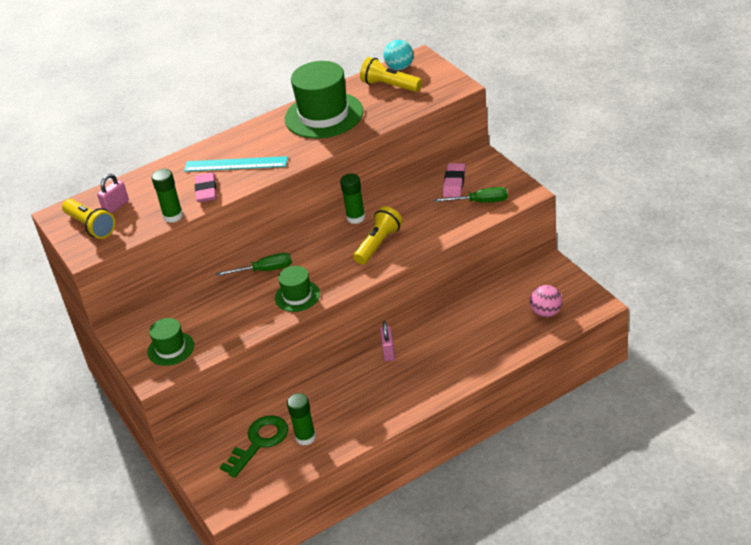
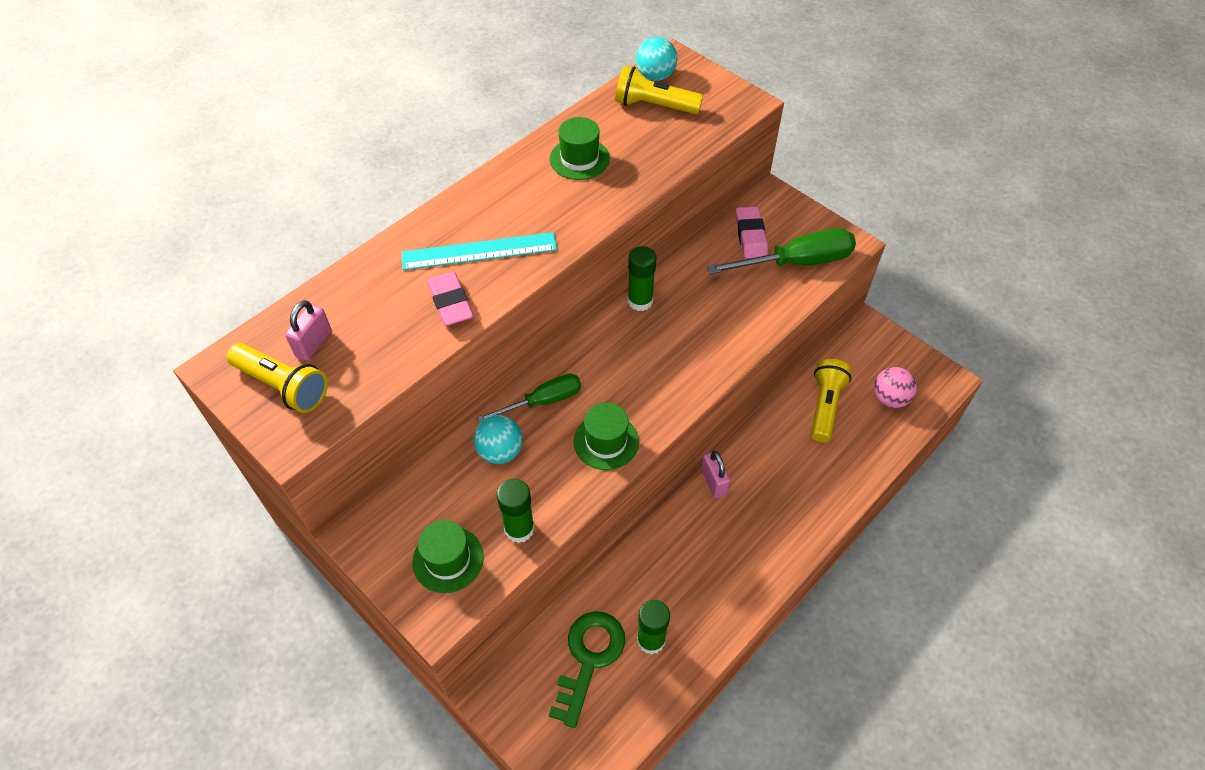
camera: 20 degrees left, 15 degrees up
(173, 216) = (413, 354): green glue stick -> green glue stick (519, 529)
(226, 295) = (500, 451): none -> turquoise ball
(324, 115) = (579, 159): green hat -> green hat, size x0.54
(378, 244) = (687, 341): yellow flashlight -> yellow flashlight (825, 406)
(480, 202) = (796, 262): green screwdriver -> green screwdriver, size x1.56

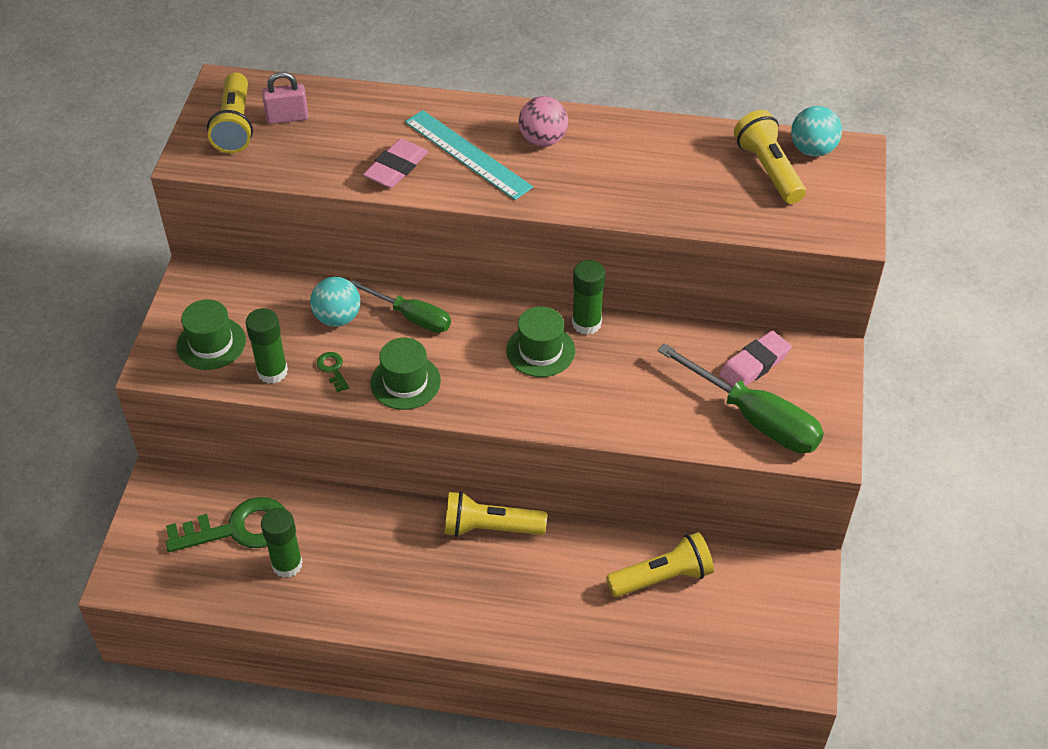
camera: 55 degrees right, 5 degrees down
(552, 484) = (332, 369): none -> green key
(579, 159) = (641, 157): green hat -> green hat (540, 350)
(713, 482) = (490, 528): pink padlock -> yellow flashlight
(889, 398) = (725, 632): pink ball -> pink ball (543, 140)

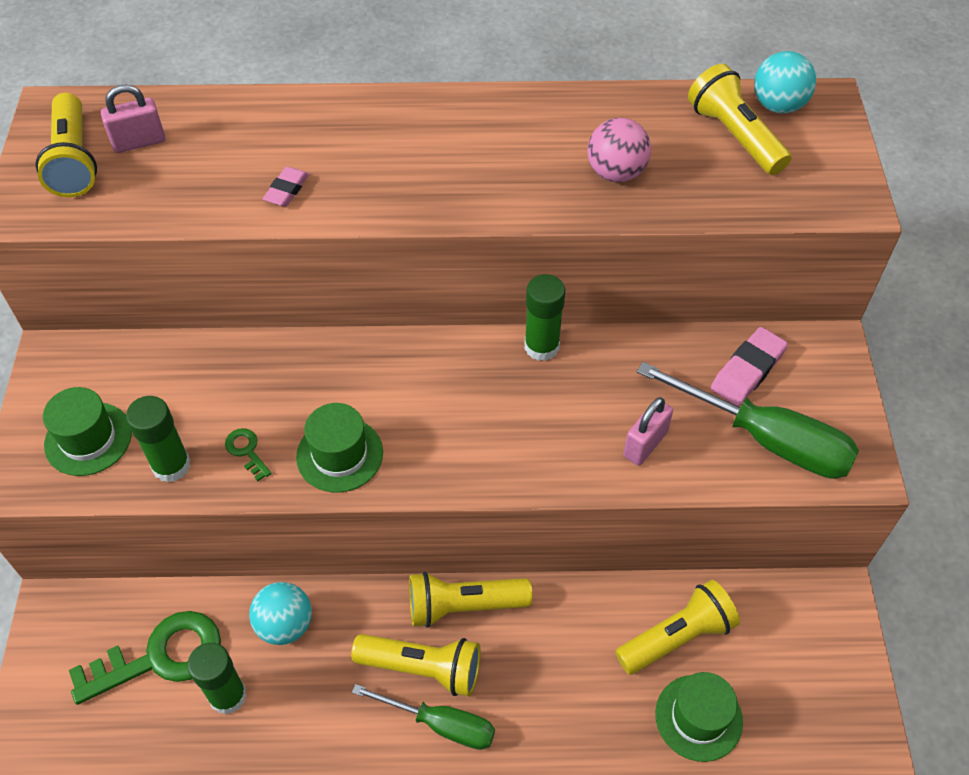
camera: 10 degrees left, 5 degrees up
(337, 318) = (241, 382): turquoise ball -> turquoise ball (285, 625)
(396, 168) = (287, 190): pink eraser -> pink eraser, size x0.62
(412, 317) = (332, 368): green screwdriver -> green screwdriver (440, 724)
(447, 569) = (423, 668): none -> yellow flashlight
(467, 154) = (371, 161): turquoise ruler -> none
(540, 350) = (495, 389): green hat -> green hat (698, 717)
(543, 140) = (459, 132): pink ball -> pink ball (616, 173)
(653, 408) = (645, 444): none -> pink padlock

